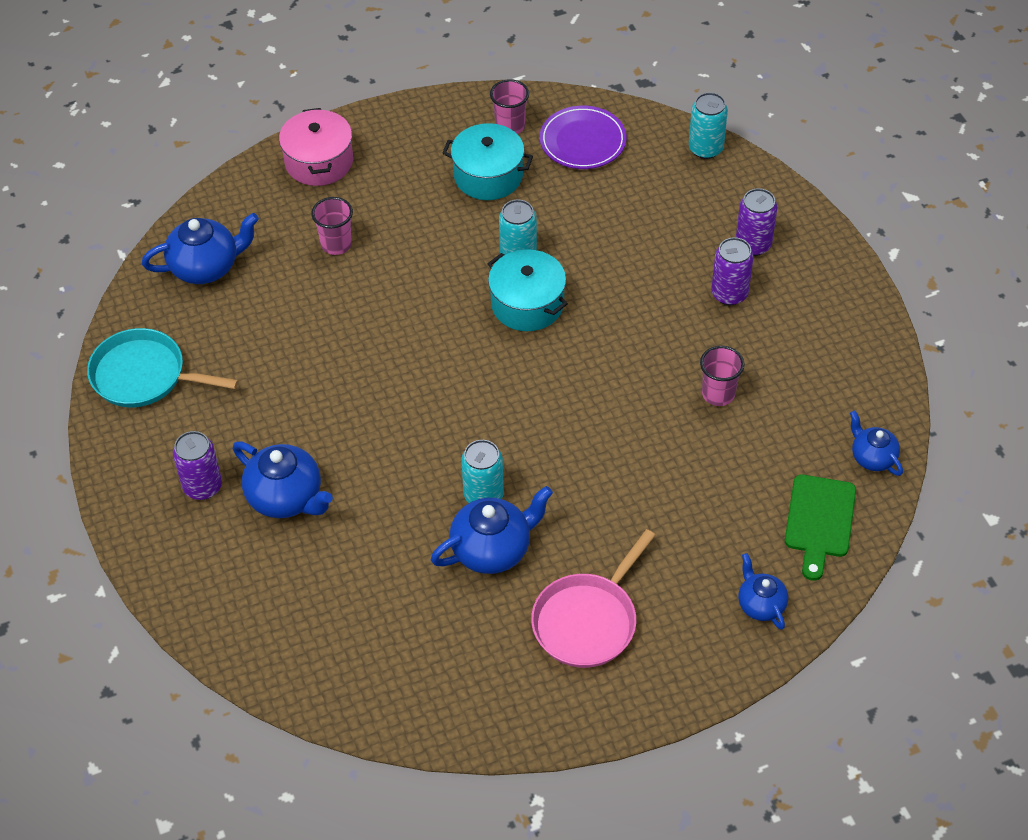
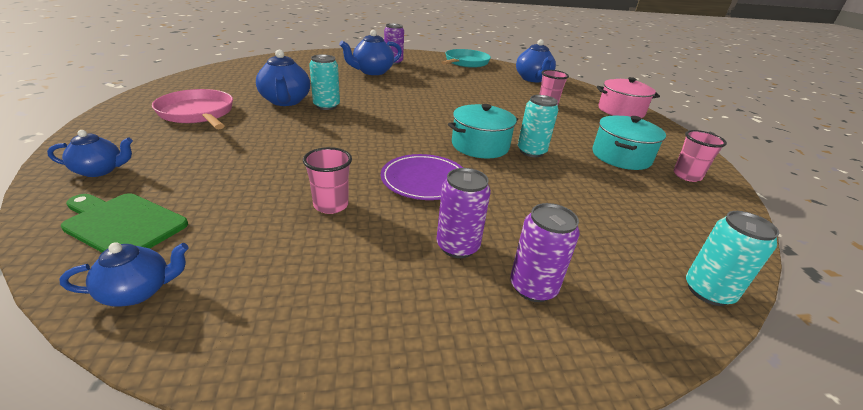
camera: 100 degrees right, 20 degrees down
(582, 141) = (683, 206): purple plate -> purple plate (424, 180)

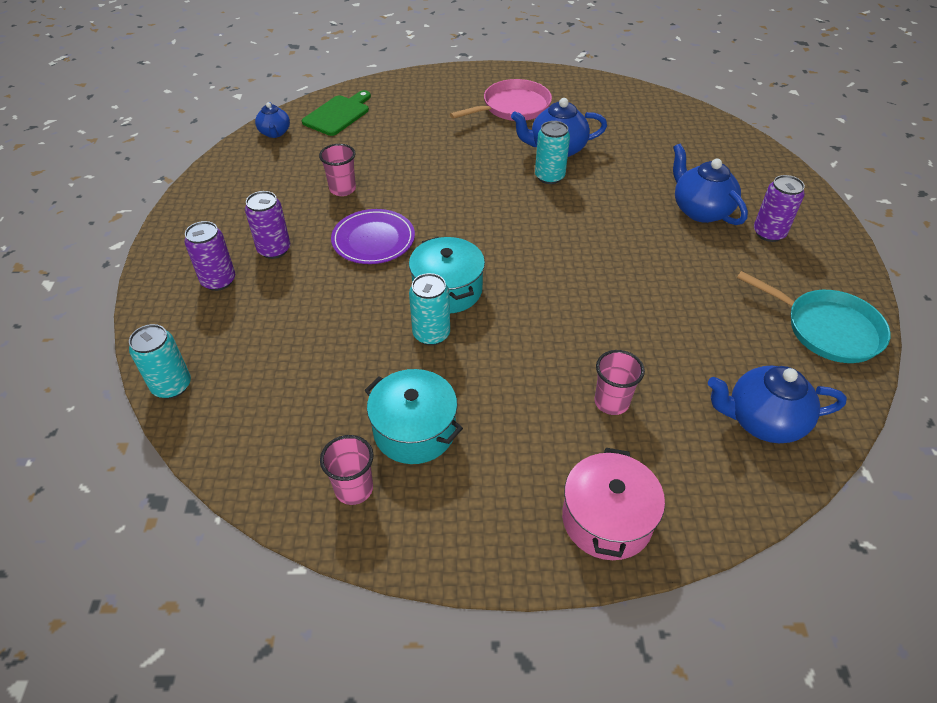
camera: 100 degrees right, 15 degrees up
(100, 170) = (406, 91): blue teapot -> none

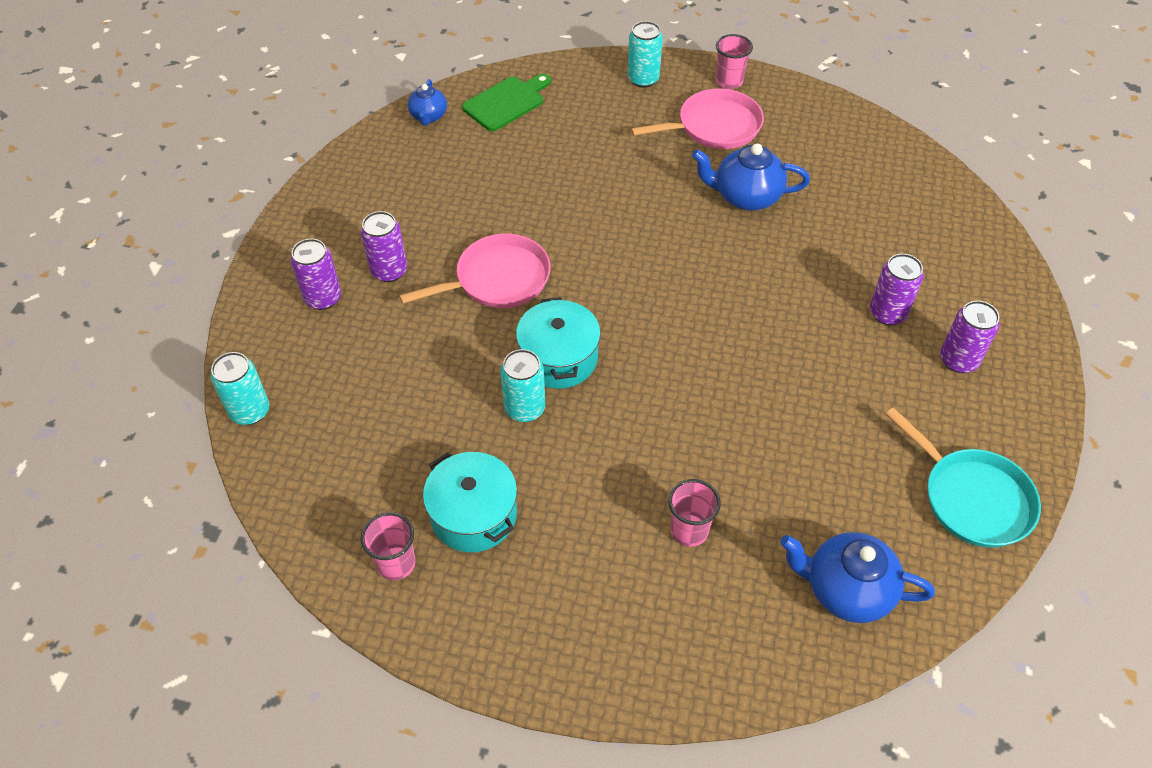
camera: 15 degrees right, 5 degrees up
(342, 189) = (483, 206): pink cup -> pink cup (729, 81)
(373, 240) = (497, 279): purple plate -> pink pan
(549, 177) = (724, 233): turquoise can -> turquoise can (643, 79)
(606, 519) = (635, 656): pink pot -> none
(700, 210) = (887, 313): blue teapot -> purple can

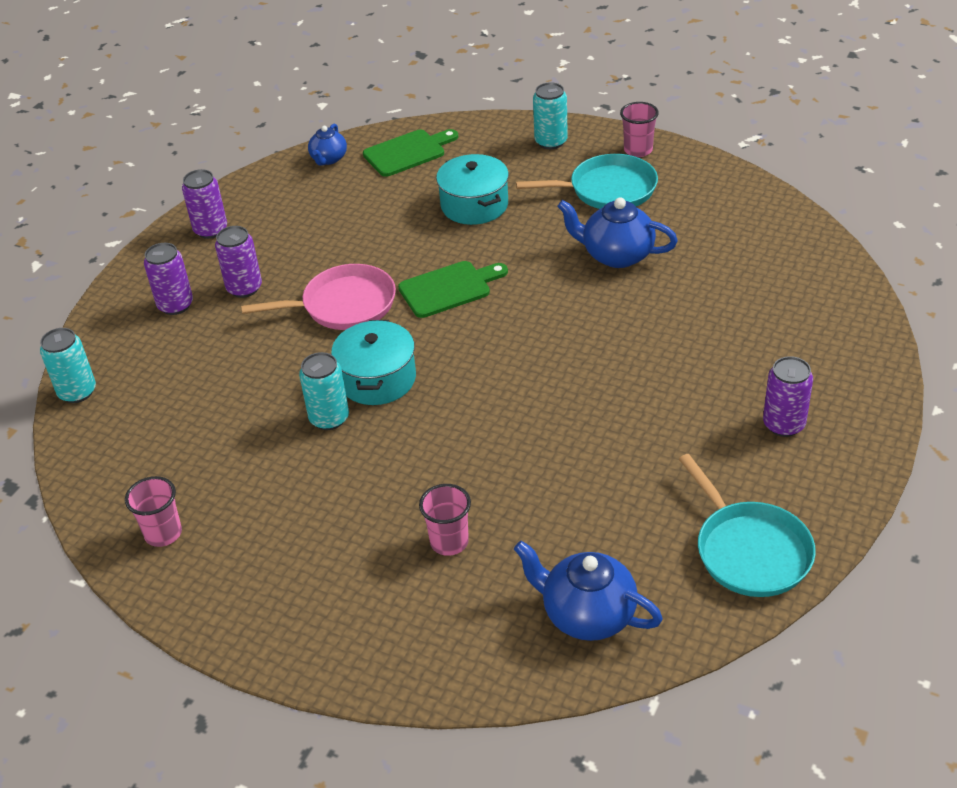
camera: 15 degrees right, 10 degrees down
(474, 515) = (249, 502): turquoise pot -> turquoise pot (474, 205)
(596, 249) = (449, 288): none -> green cutting board
(714, 127) = (607, 190): pink pan -> turquoise pan
(887, 313) = (724, 374): purple can -> purple can (210, 230)

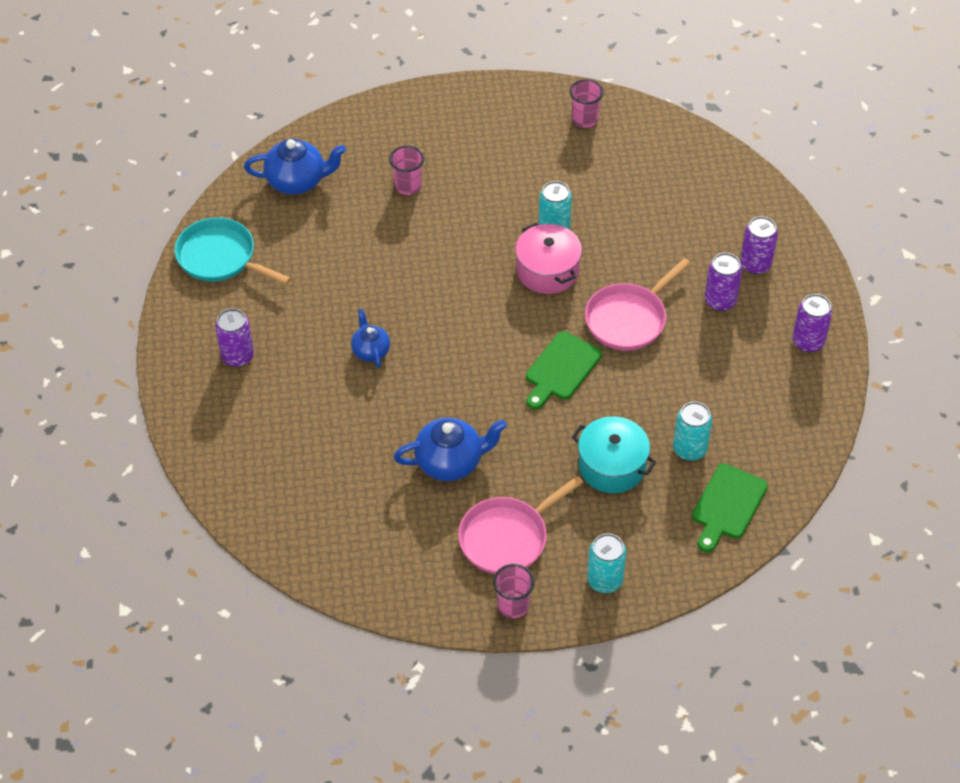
camera: 145 degrees right, 10 degrees up
(77, 392) = (744, 174): turquoise can -> turquoise can (689, 449)
(328, 159) = (792, 464): blue teapot -> blue teapot (370, 351)
(377, 379) = (547, 270): turquoise pot -> pink pot
(607, 190) = (507, 537): turquoise pan -> pink pan

